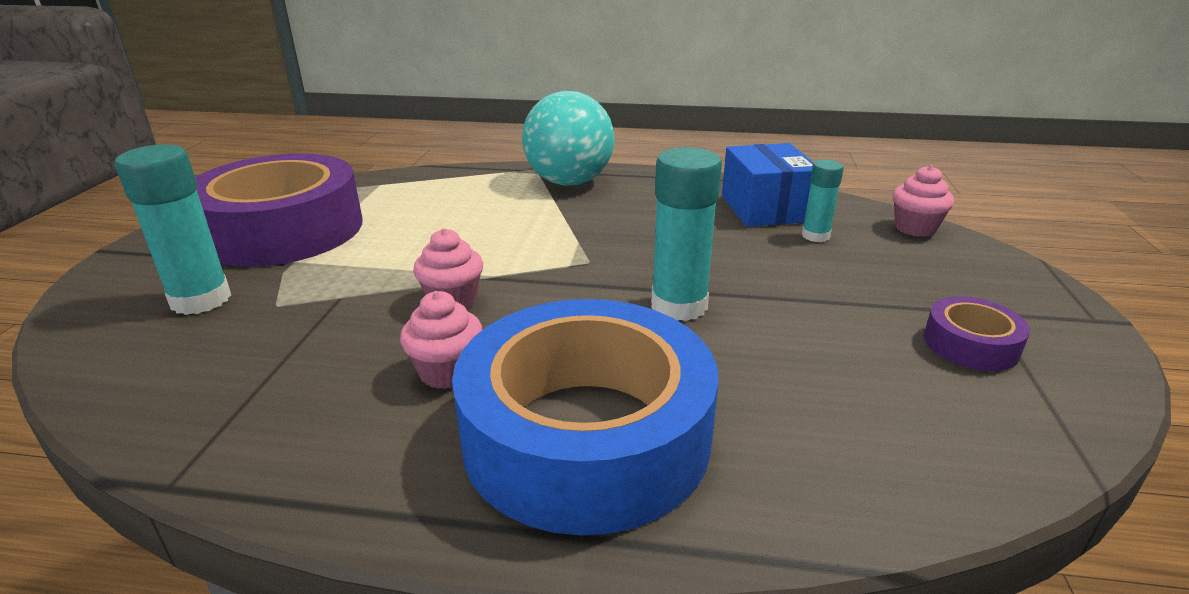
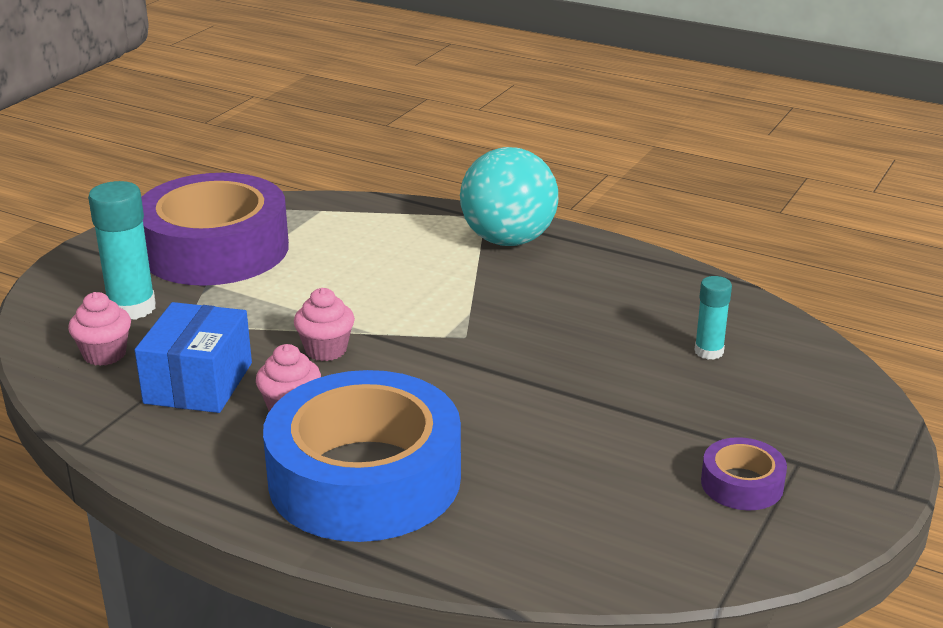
camera: 20 degrees right, 0 degrees up
(679, 306) = (513, 394): turquoise glue stick -> none
(765, 208) = (687, 310): blue box -> blue box (198, 383)
(915, 228) = (825, 364): pink cupcake -> pink cupcake (104, 354)

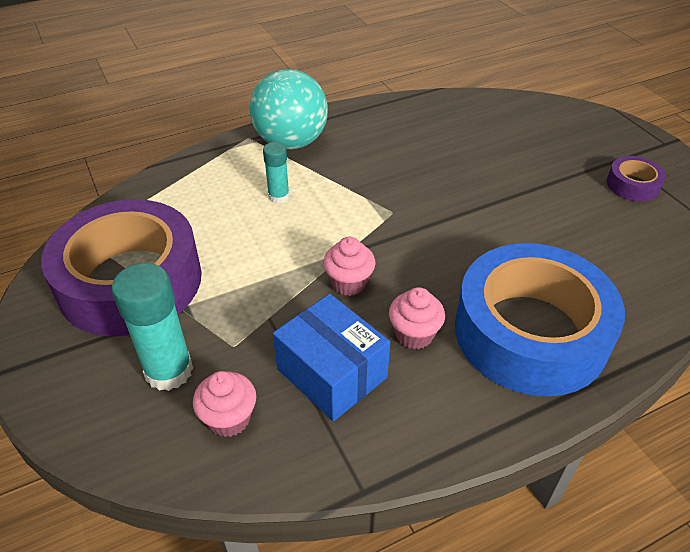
camera: 55 degrees left, 15 degrees up
(709, 351) = (494, 134): turquoise glue stick -> turquoise glue stick (278, 196)

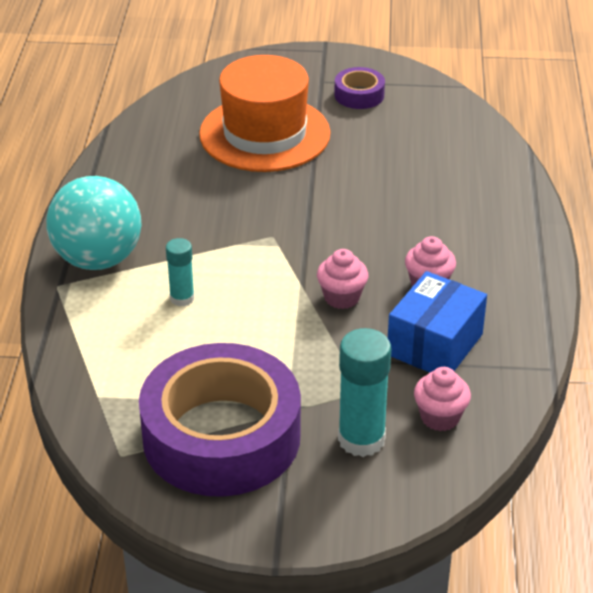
camera: 60 degrees left, 5 degrees down
(331, 373) = (435, 344): blue box -> blue box turned 45 degrees counterclockwise
(516, 157) = (264, 134): none -> orange hat
(530, 332) = (471, 226): blue tape -> none

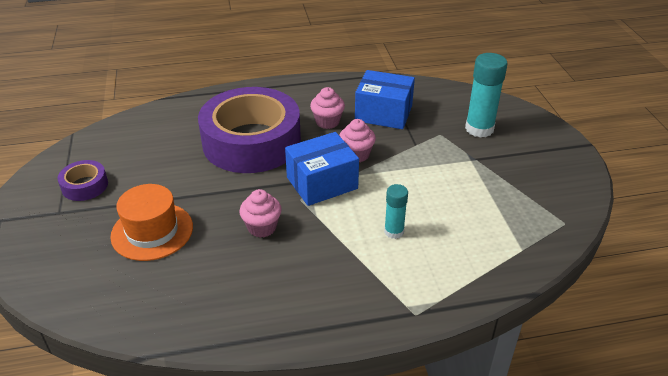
camera: 105 degrees left, 0 degrees up
(98, 259) = (368, 296): turquoise ball -> none
(221, 436) = (516, 182): purple tape -> purple tape (251, 142)
(264, 134) = (152, 231): orange hat -> orange hat, size x0.66
(295, 258) = (322, 183): none -> blue box
(440, 417) = (443, 105): pink cupcake -> pink cupcake (262, 227)

